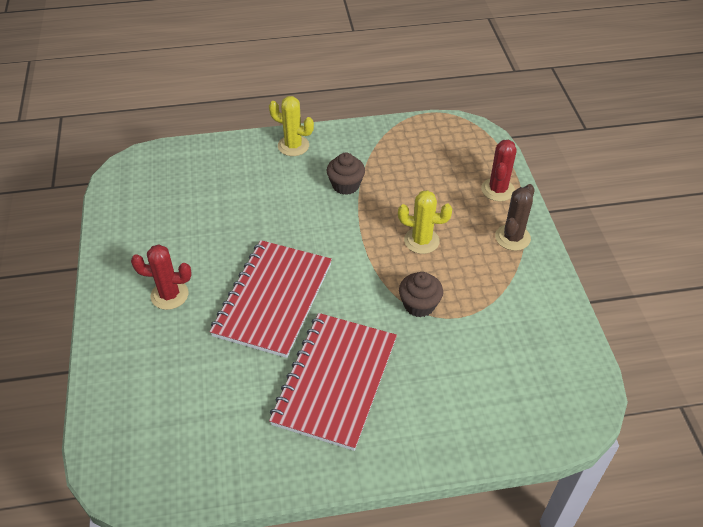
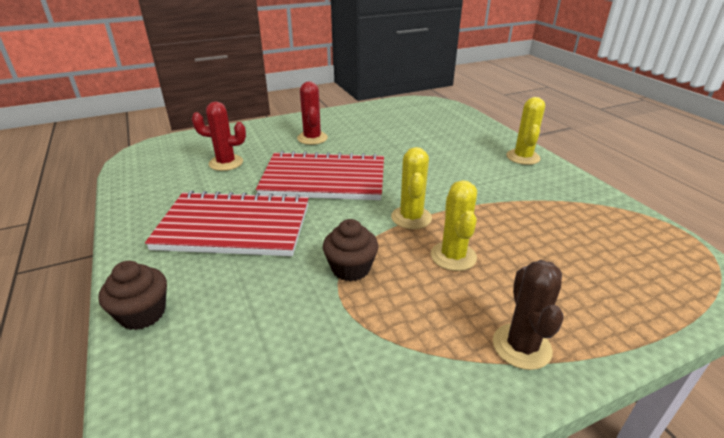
camera: 75 degrees right, 15 degrees down
(346, 185) = (497, 193): brown cupcake -> brown cupcake (142, 313)
(363, 251) = (411, 217): none -> yellow cactus
(497, 190) = (608, 317): red cactus -> red cactus (226, 163)
(512, 237) = (521, 346): brown cactus -> brown cactus turned 75 degrees clockwise

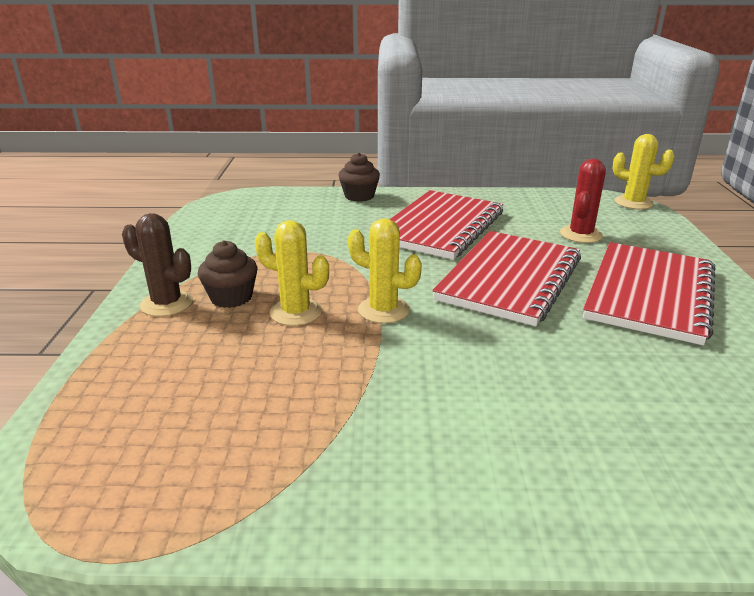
camera: 115 degrees right, 5 degrees down
(312, 138) = (649, 294): red cactus -> red notebook
(350, 268) = (333, 261): brown cupcake -> brown cupcake (231, 297)
(523, 157) = (495, 501): yellow cactus -> yellow cactus (633, 203)

